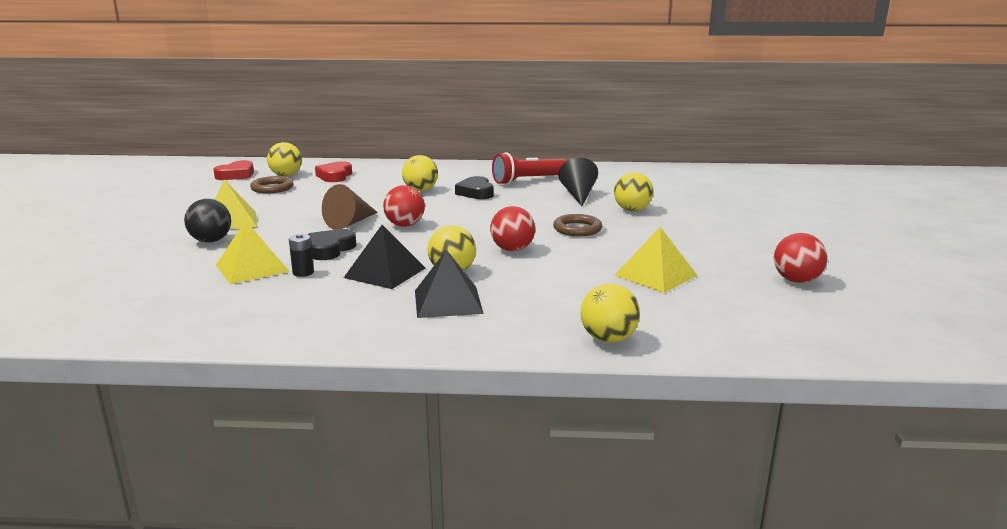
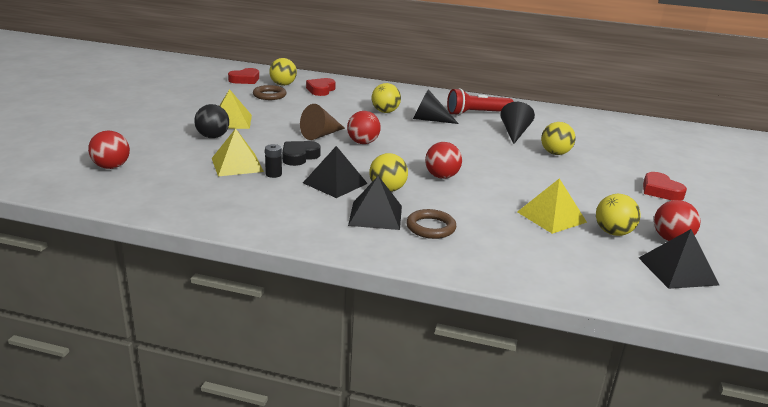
camera: 10 degrees right, 5 degrees up
(79, 291) = (111, 167): none -> red ball
(476, 192) = (429, 120): black heart -> black cone
(577, 229) = (501, 165): brown ring -> brown ring (430, 227)
(608, 339) = (490, 267): yellow ball -> yellow ball (613, 232)
(762, 233) = (660, 191): none -> red heart
(819, 312) = (677, 271): none -> black pyramid

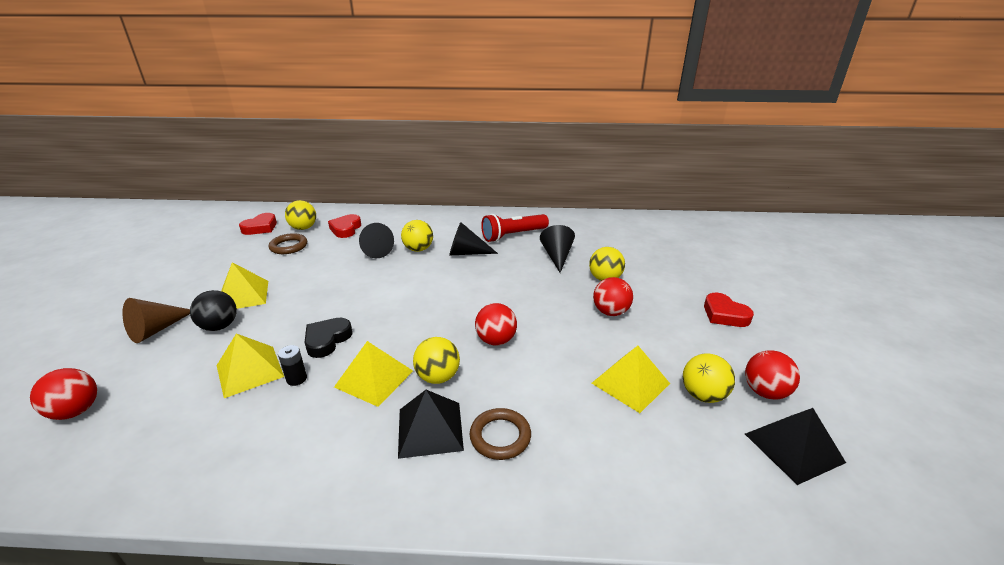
camera: 10 degrees left, 5 degrees up
(321, 135) = (351, 298): brown cone -> brown cone (157, 329)
(335, 183) = (374, 379): black pyramid -> yellow pyramid
(345, 107) = (374, 250): none -> black cone
(363, 143) = (400, 302): red ball -> red ball (610, 312)

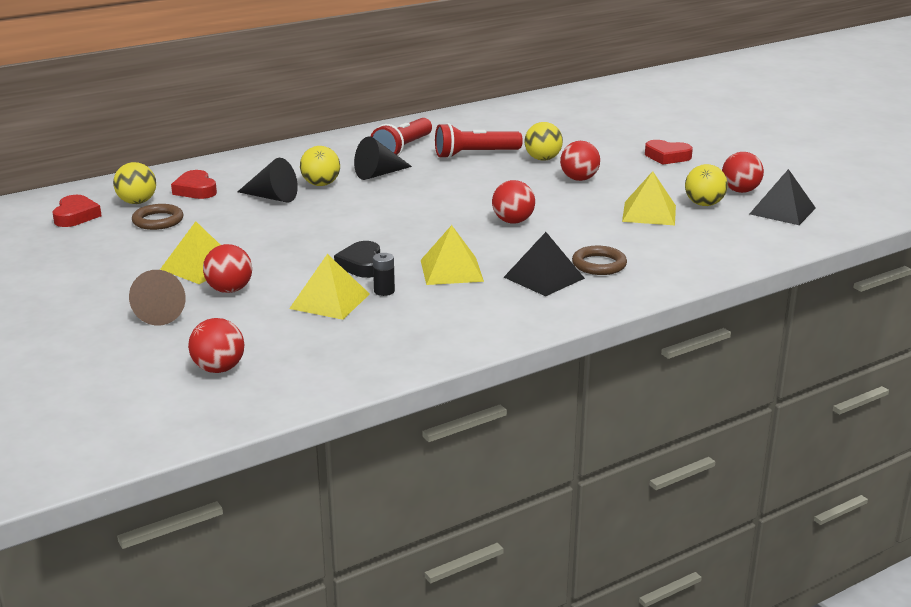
camera: 35 degrees left, 5 degrees down
(219, 326) = (229, 290): black ball -> red ball
(438, 377) = (502, 254): yellow ball -> none
(557, 257) = (474, 154): black cone -> red flashlight

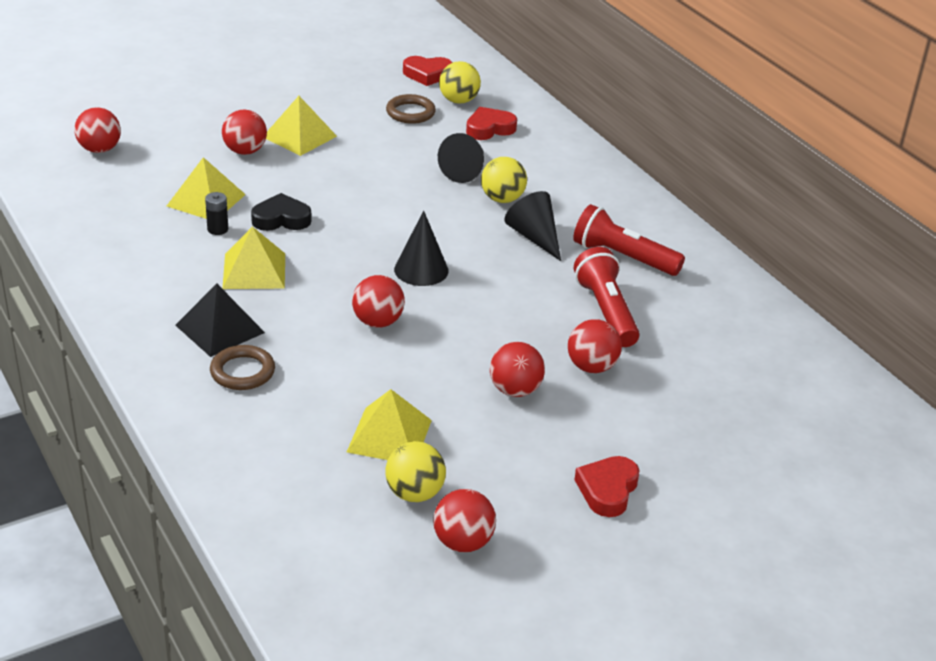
camera: 90 degrees right, 10 degrees up
(163, 312) = (211, 123): brown cone -> none
(435, 209) = (421, 270): none -> black cone
(542, 159) = (591, 367): yellow ball -> red ball
(782, 211) = (381, 571): black pyramid -> none

